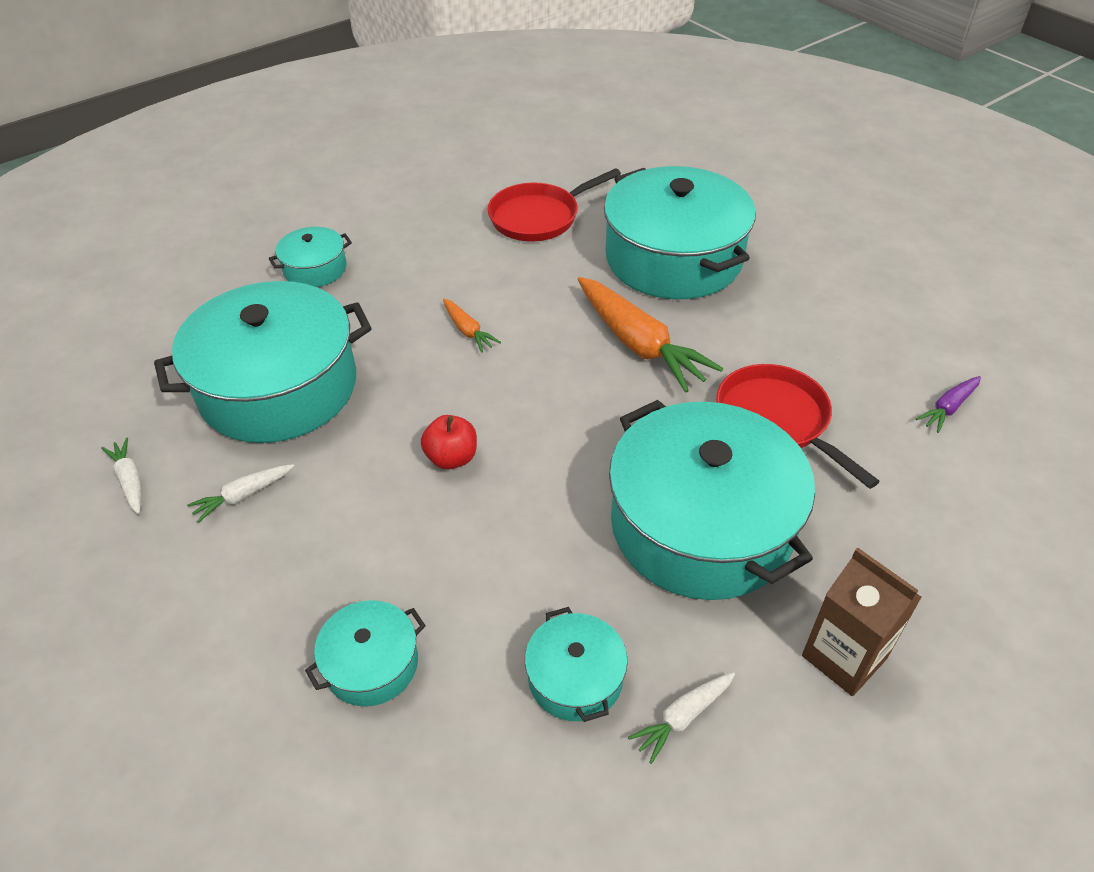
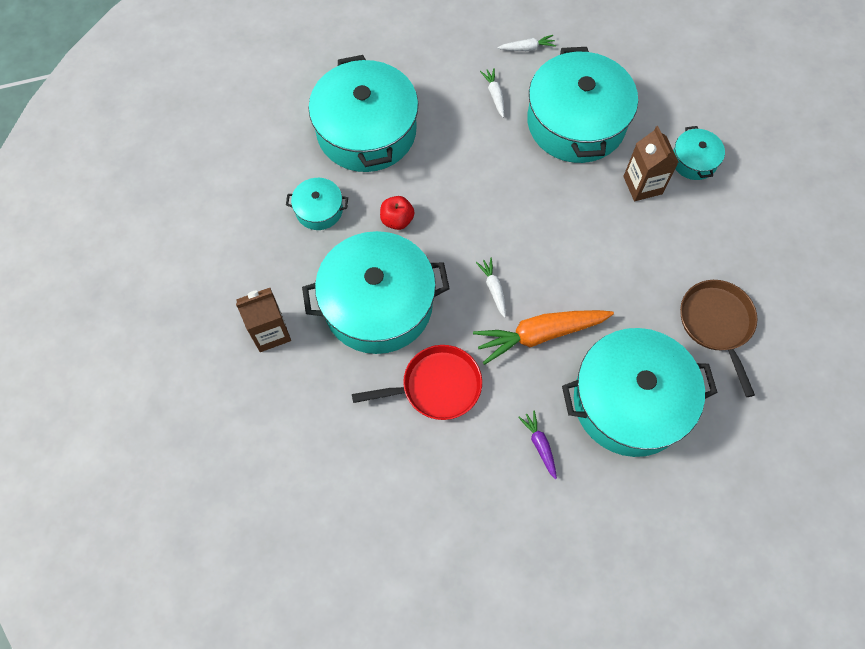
camera: 110 degrees right, 20 degrees up
(369, 303) = (642, 185): none -> brown carton
(371, 664) = (366, 131): turquoise pot -> turquoise pot, size x2.18
(452, 458) = (481, 196): red apple -> red apple (397, 220)
(468, 331) = (592, 235): orange carrot -> none
(538, 217) = (717, 324): red pan -> brown pan
(683, 717) = (278, 246): white carrot -> white carrot (493, 289)
(948, 408) = (401, 504): purple carrot -> purple carrot (539, 445)

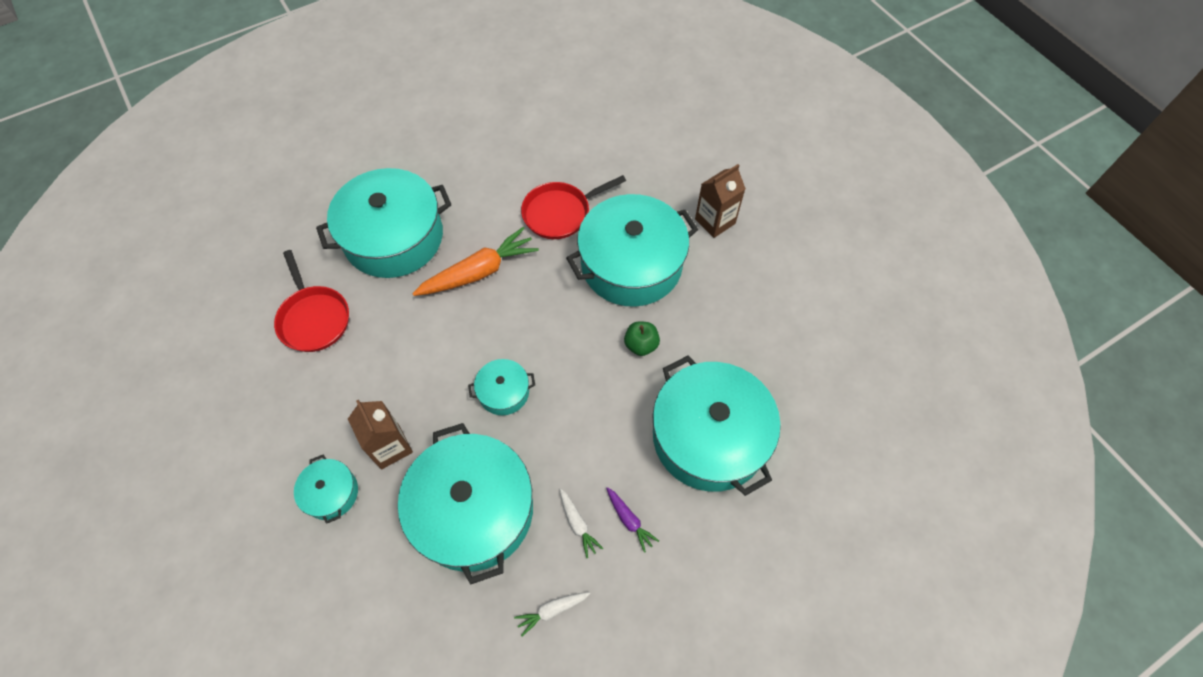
camera: 165 degrees right, 5 degrees down
(319, 210) = (721, 336): turquoise pot -> turquoise pot (504, 392)
(397, 220) = (641, 345): red apple -> green apple
(493, 289) = (529, 301): white carrot -> none
(539, 445) = (466, 191): purple carrot -> purple carrot (629, 520)
(717, 324) = (314, 318): brown pan -> red pan

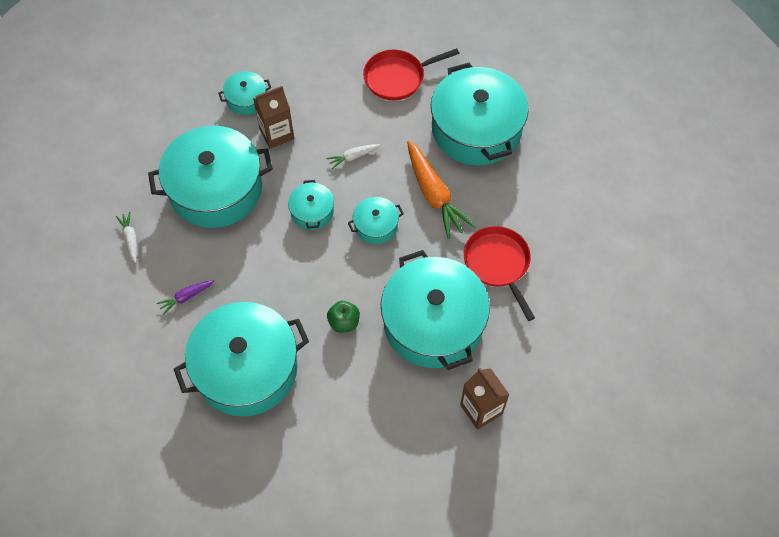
camera: 95 degrees right, 0 degrees up
(520, 325) = (376, 226): none -> turquoise pot
(577, 524) = (191, 260): white carrot -> white carrot (353, 157)

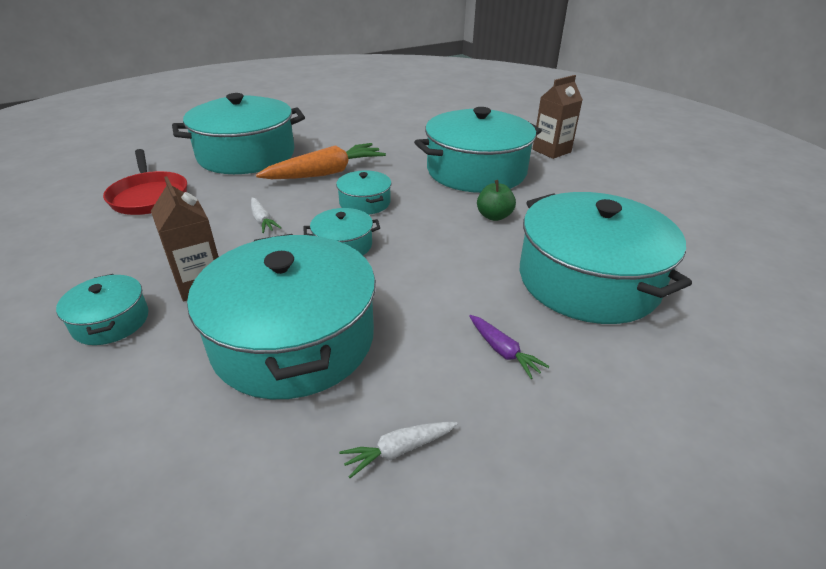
camera: 95 degrees left, 25 degrees down
(498, 264) = (405, 145): red pan -> none

